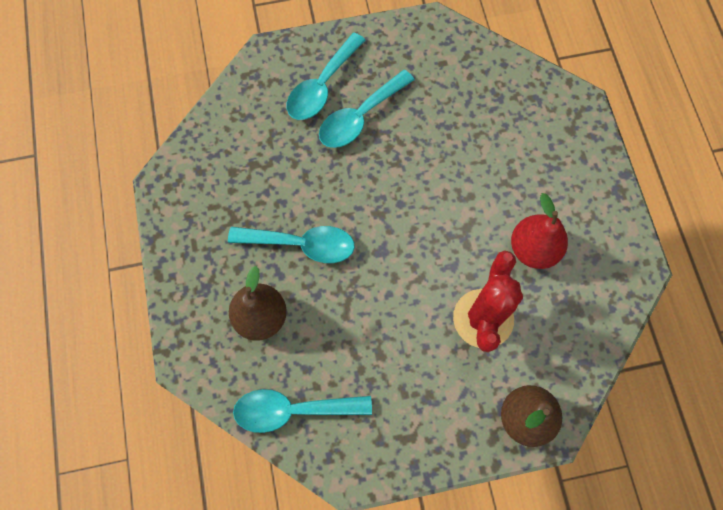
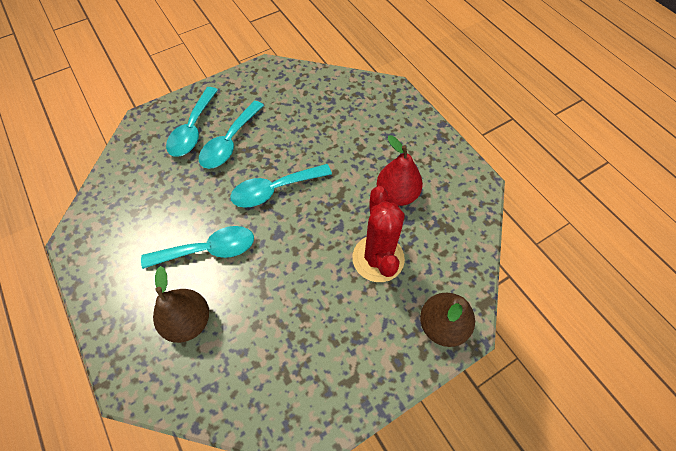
camera: 20 degrees left, 10 degrees down
(293, 410) = (240, 393): turquoise spoon -> turquoise spoon (275, 189)

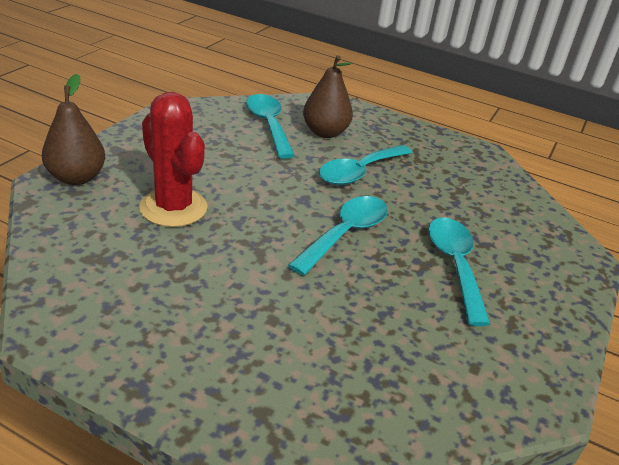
camera: 145 degrees right, 25 degrees down
(193, 129) = (516, 265): turquoise spoon -> turquoise spoon (269, 125)
(397, 194) = (181, 274): red pear -> none

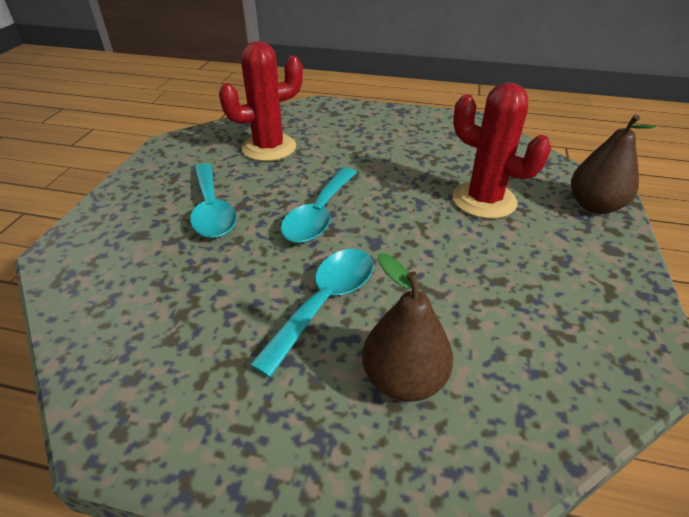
camera: 170 degrees right, 5 degrees up
(269, 125) = (497, 364): turquoise spoon -> none
(390, 347) = (269, 148): none -> red cactus

